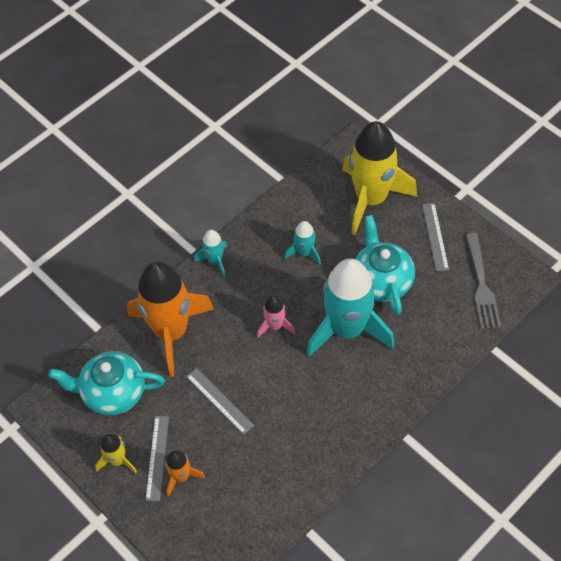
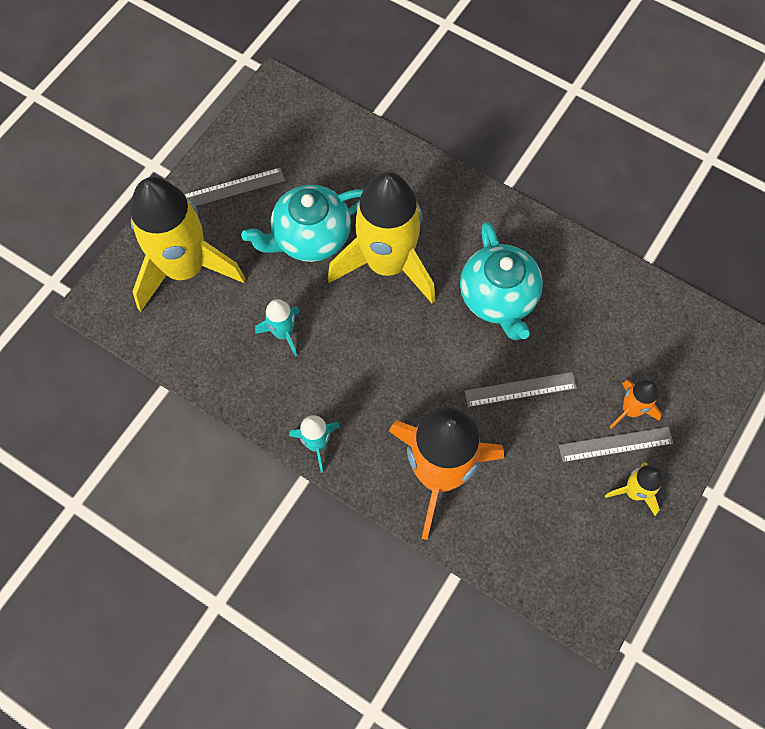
camera: 105 degrees left, 10 degrees up
(113, 392) = (545, 525): turquoise teapot -> turquoise teapot (498, 298)
(219, 400) = (520, 389): grey ruler -> grey ruler turned 45 degrees clockwise
(275, 326) = (400, 347): pink rocket -> none
(347, 329) = (387, 264): turquoise rocket -> yellow rocket
(481, 284) = (294, 133): grey fork -> none

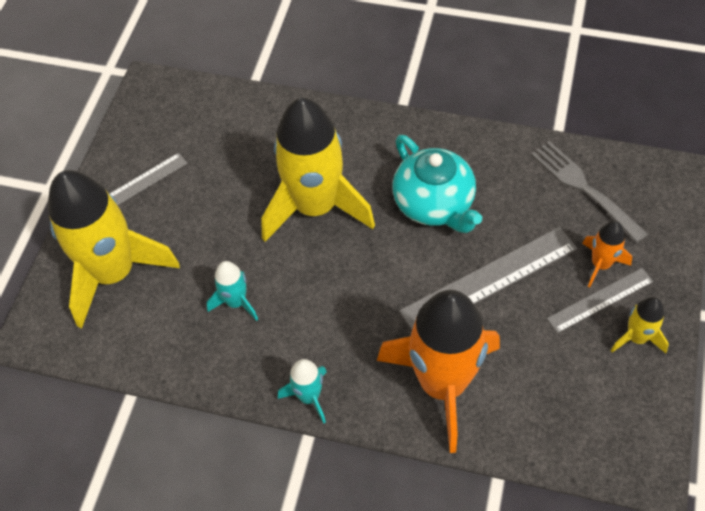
camera: 15 degrees left, 10 degrees down
(310, 237) = (231, 206): turquoise teapot -> none
(520, 389) = (489, 279): grey ruler -> grey ruler, size x1.68
(648, 330) = (585, 189): none -> grey fork

